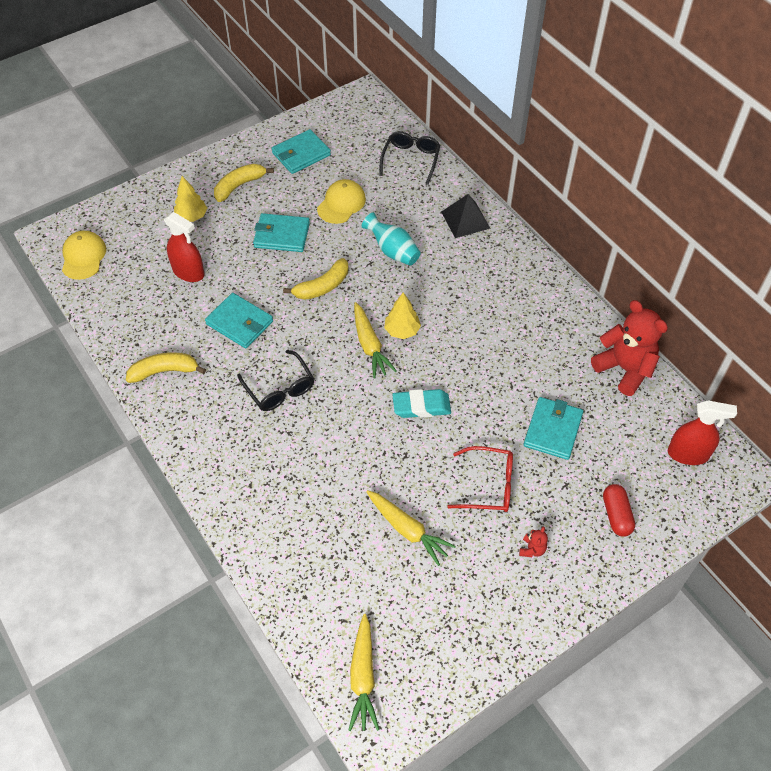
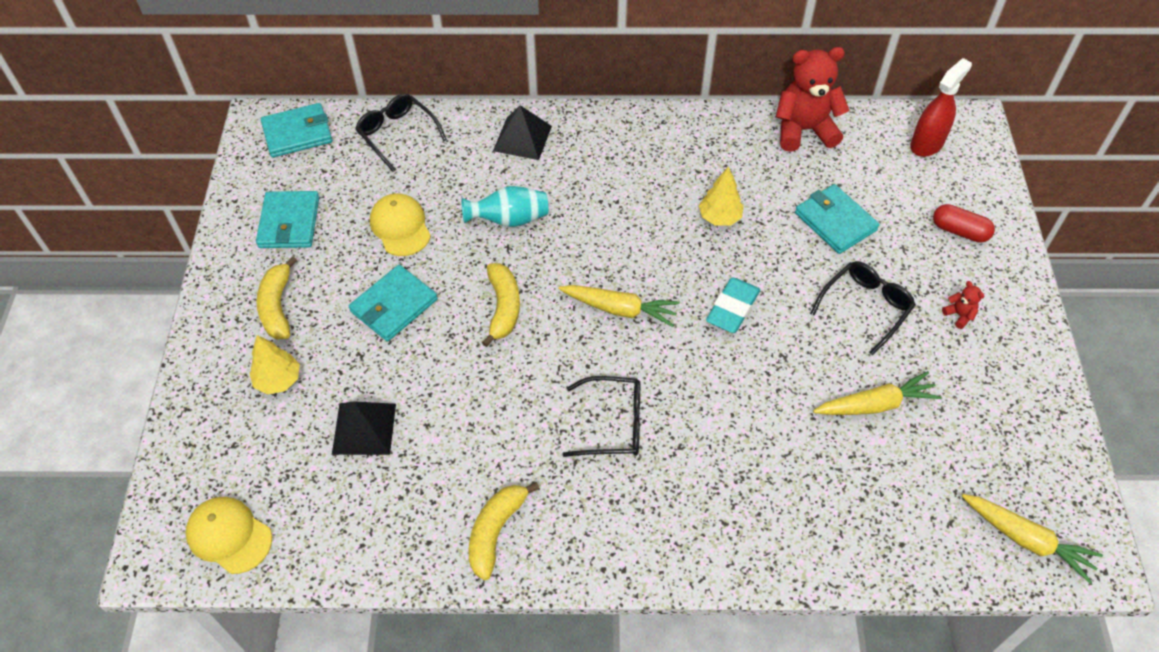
camera: 55 degrees left, 0 degrees up
(188, 272) = (364, 428): red spray bottle -> black pyramid
(239, 323) = (487, 414): turquoise wallet -> turquoise wallet (297, 133)
(402, 331) = (623, 271): yellow tree -> yellow tree (719, 217)
(489, 485) = (866, 307): red glasses -> black glasses

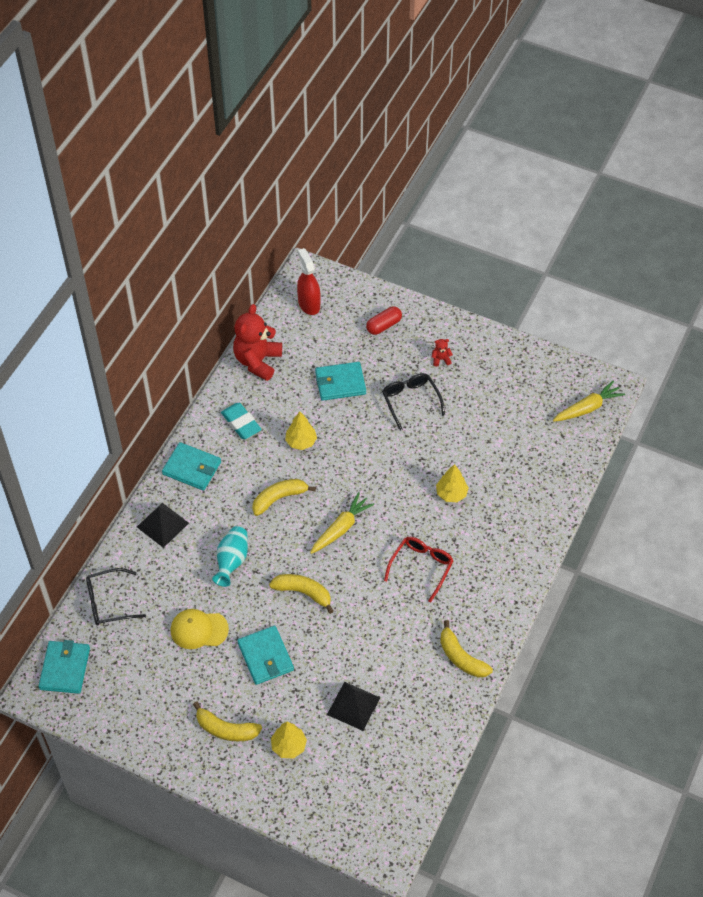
camera: 65 degrees left, 0 degrees up
(229, 536) = (392, 807): yellow cap -> none
(289, 222) = (152, 700): turquoise wallet -> turquoise wallet (192, 468)
(613, 424) = (421, 567): black glasses -> red glasses
(624, 229) = (279, 498): none -> yellow banana
(732, 308) = (374, 468): turquoise eraser -> turquoise eraser (241, 423)
(751, 414) = (451, 494): none -> yellow tree
(875, 404) = (476, 431): yellow carrot -> none

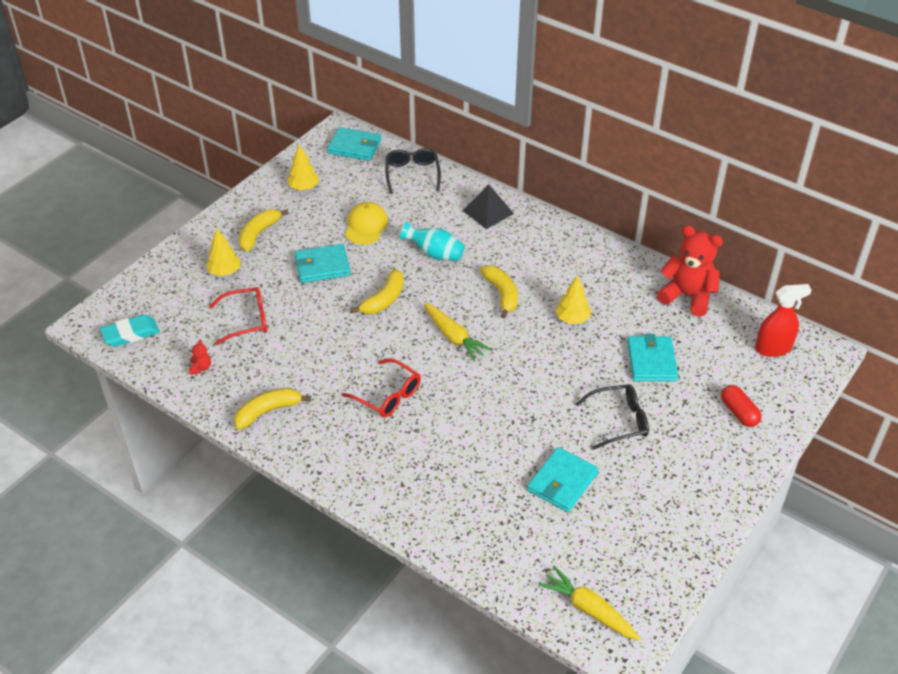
camera: 100 degrees right, 10 degrees down
(192, 468) = (551, 236): turquoise wallet -> turquoise wallet (562, 482)
(241, 423) = (603, 276): turquoise eraser -> turquoise eraser (131, 334)
(353, 706) = (247, 320): black pyramid -> red glasses
(441, 359) = (682, 461): red teddy bear -> red teddy bear (200, 368)
(451, 494) = (478, 438): yellow tree -> yellow tree (304, 187)
(587, 408) = (588, 609): yellow carrot -> yellow carrot turned 150 degrees clockwise

